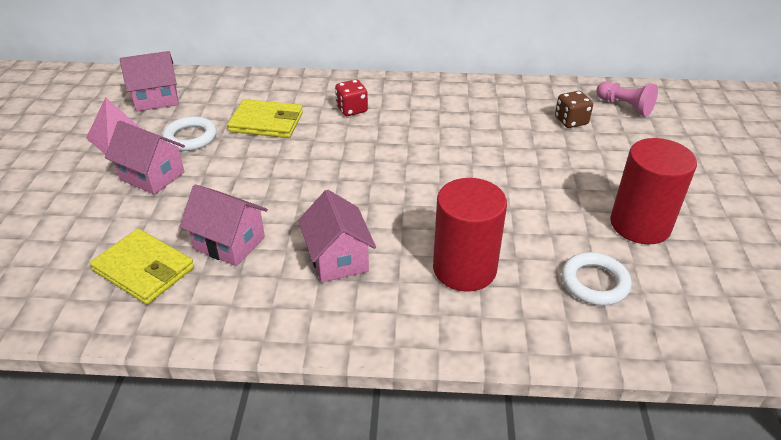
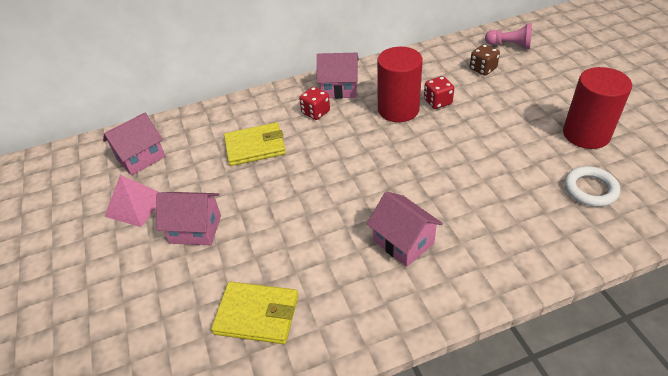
camera: 20 degrees left, 5 degrees up
(190, 137) = (201, 183): white ring -> none
(229, 243) = (309, 263): pink house -> pink house (339, 89)
(464, 269) = (499, 213): red cylinder -> red cylinder (398, 109)
(490, 138) = (437, 102): none -> red dice

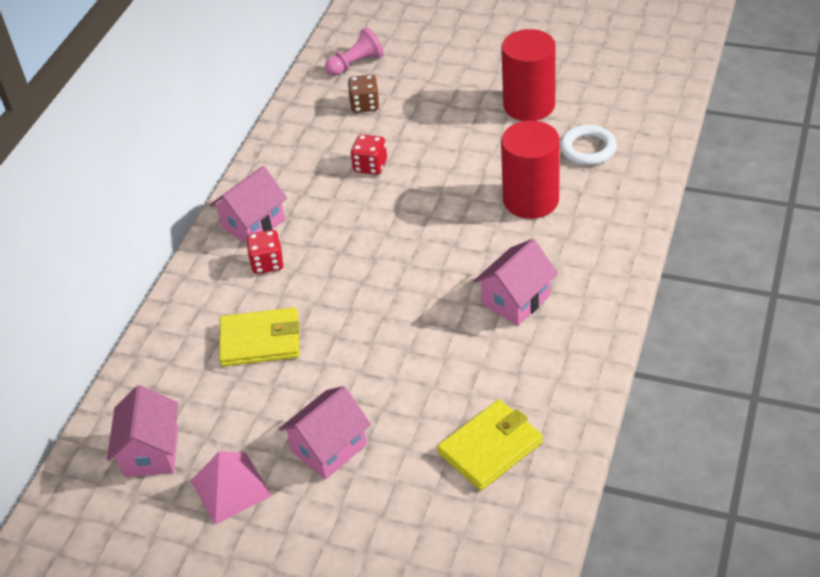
camera: 50 degrees left, 0 degrees up
(255, 147) = (260, 340): yellow wallet -> yellow wallet turned 60 degrees clockwise
(398, 109) = (345, 200): red cylinder -> red cylinder (531, 200)
(403, 242) = (516, 300): pink house -> pink house turned 45 degrees counterclockwise

